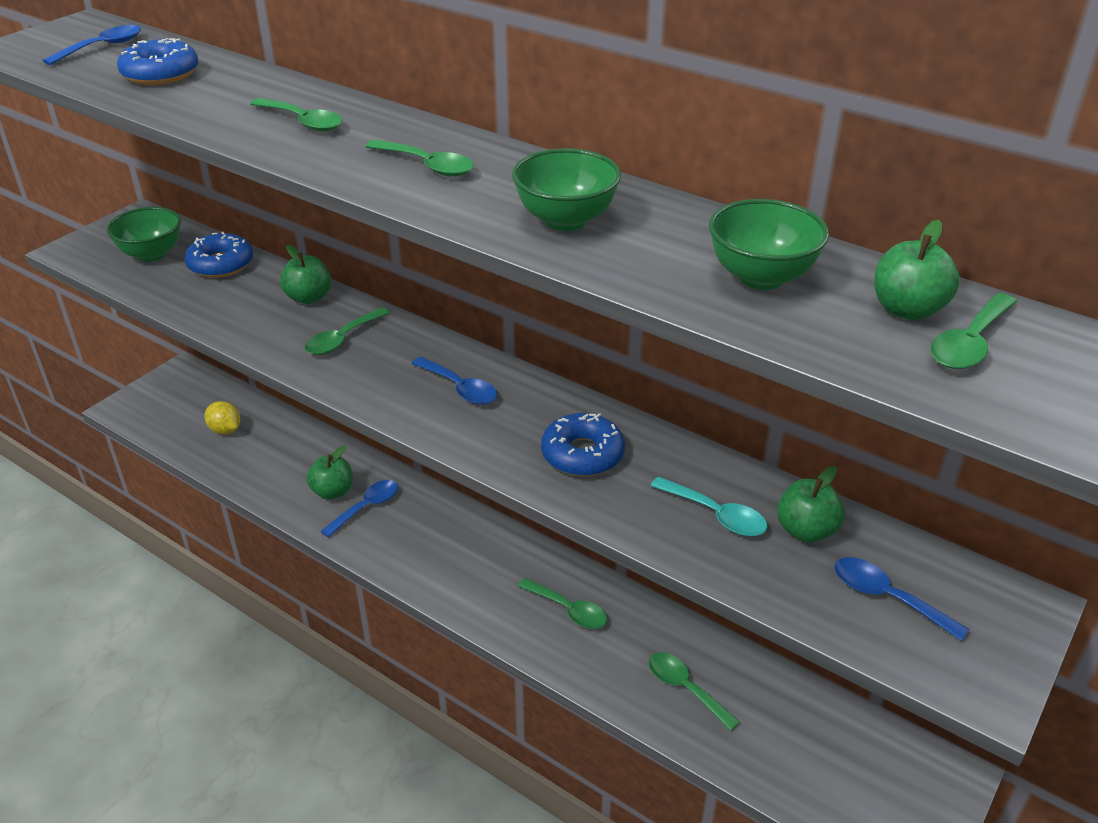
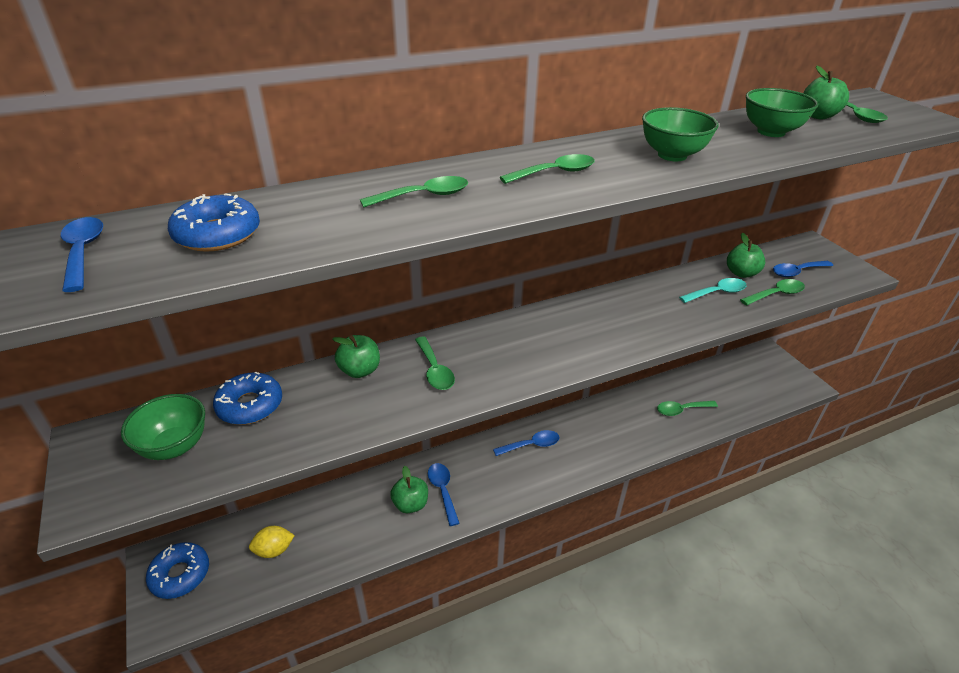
camera: 60 degrees left, 0 degrees up
(460, 388) = (540, 337): blue spoon -> blue spoon (531, 445)
(568, 610) = (601, 430): green spoon -> green spoon (776, 294)
(582, 454) = (640, 315): blue donut -> blue donut (180, 574)

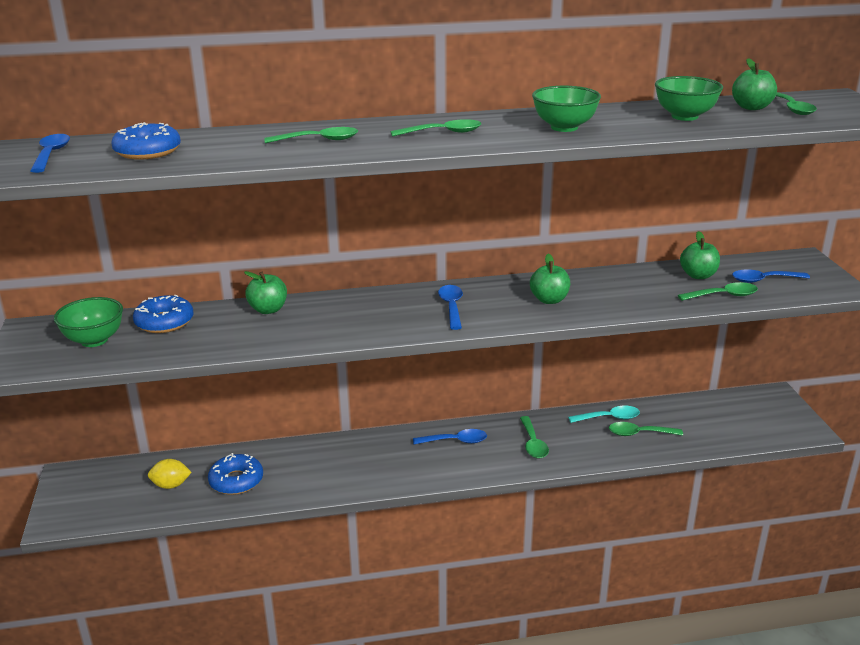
camera: 15 degrees right, 10 degrees down
(180, 574) = (83, 490): blue donut -> blue donut (236, 481)
(410, 504) = (311, 470): green apple -> green apple (549, 300)
(434, 370) = (335, 316): green spoon -> green spoon (533, 443)
(443, 491) = (347, 465): blue spoon -> blue spoon (451, 307)
(717, 293) = (658, 288): turquoise spoon -> turquoise spoon (609, 418)

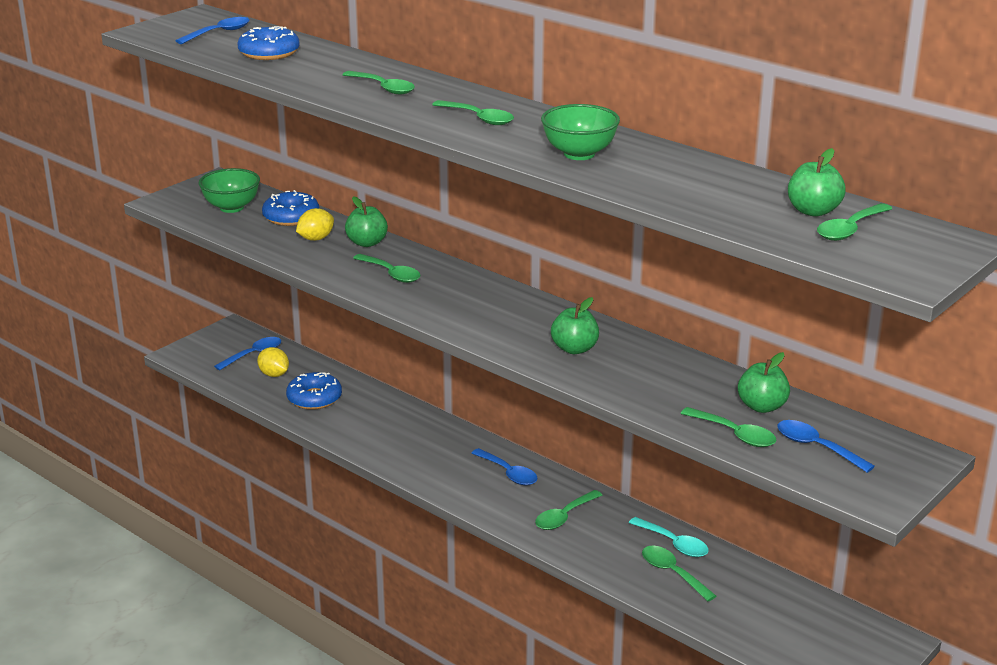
camera: 50 degrees right, 0 degrees up
(222, 326) = (316, 239): none -> yellow lemon
(335, 319) = (391, 274): none -> green spoon
(451, 307) = (488, 311): blue spoon -> blue spoon (253, 354)
(684, 116) = (714, 190): green bowl -> none

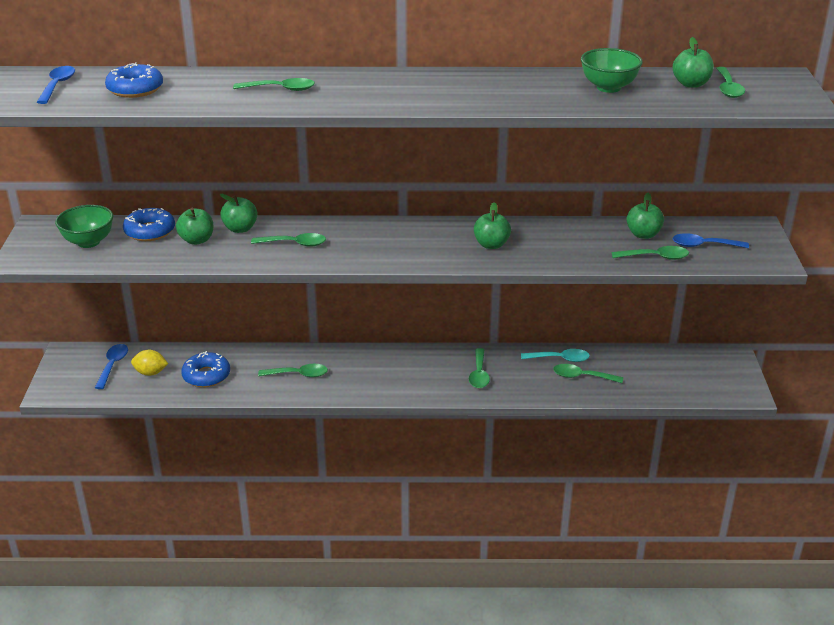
camera: 40 degrees left, 5 degrees up
(316, 239) = (197, 240): yellow lemon -> green apple
(478, 118) = (391, 90): green spoon -> green spoon (298, 374)
(508, 473) = (409, 364): blue spoon -> none
(579, 154) = (501, 93): green bowl -> green bowl (608, 87)

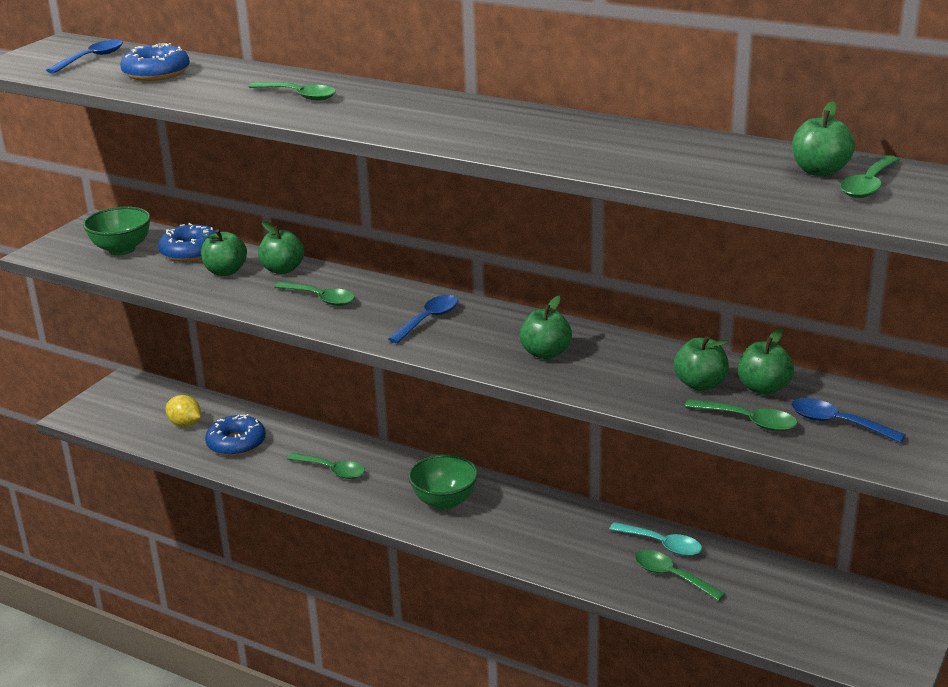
camera: 30 degrees right, 5 degrees down
(113, 365) = (157, 406): blue spoon -> blue spoon (428, 320)
(479, 374) = (540, 533): green spoon -> none
(605, 241) = (700, 384): none -> green apple
(608, 87) = (695, 156): green bowl -> green bowl (444, 501)

